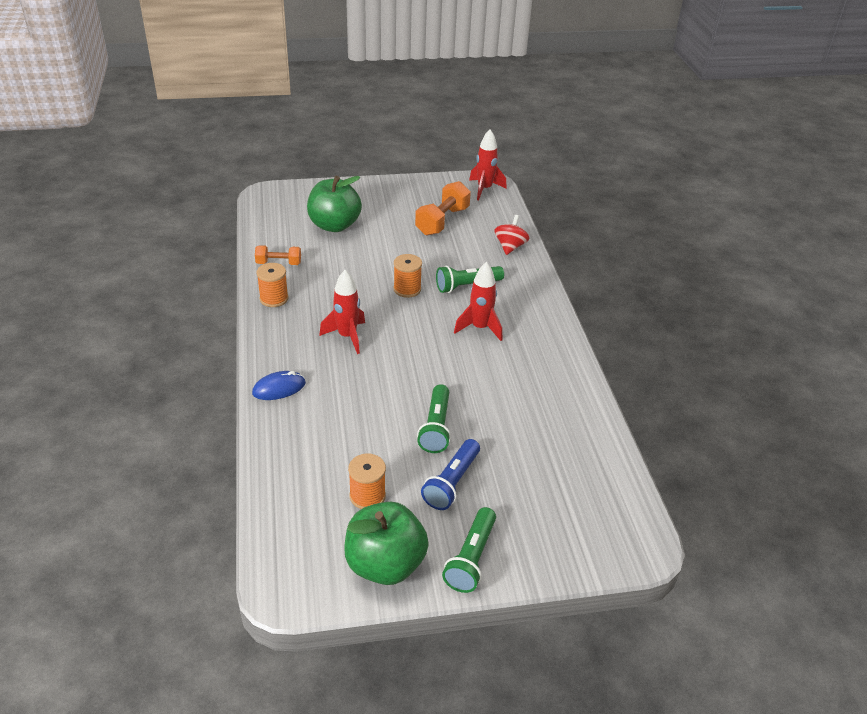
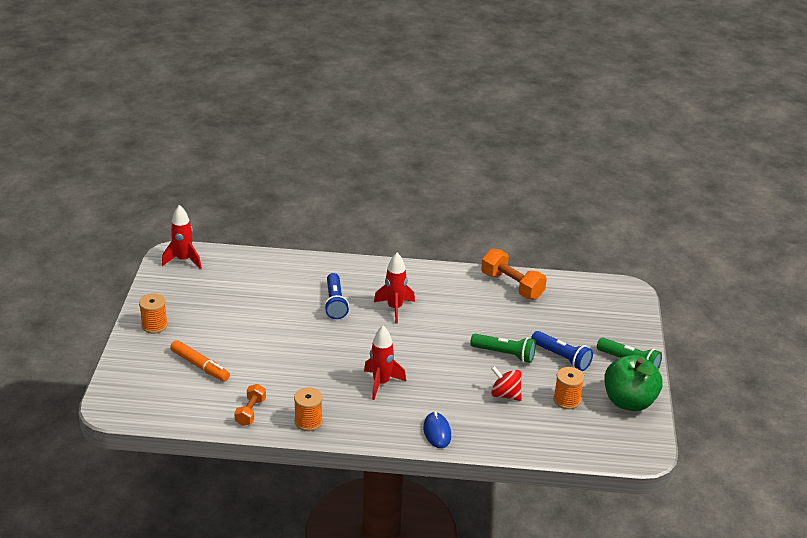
camera: 75 degrees left, 5 degrees down
(334, 225) = (200, 366): green apple -> orange marker
(407, 289) = (326, 337): orange spool -> orange spool (154, 325)
(442, 221) = (227, 297): orange dumbbell -> orange dumbbell (512, 286)
(467, 286) = (335, 303): green flashlight -> blue flashlight
(510, 247) = (287, 267): red spinning top -> red spinning top (505, 395)

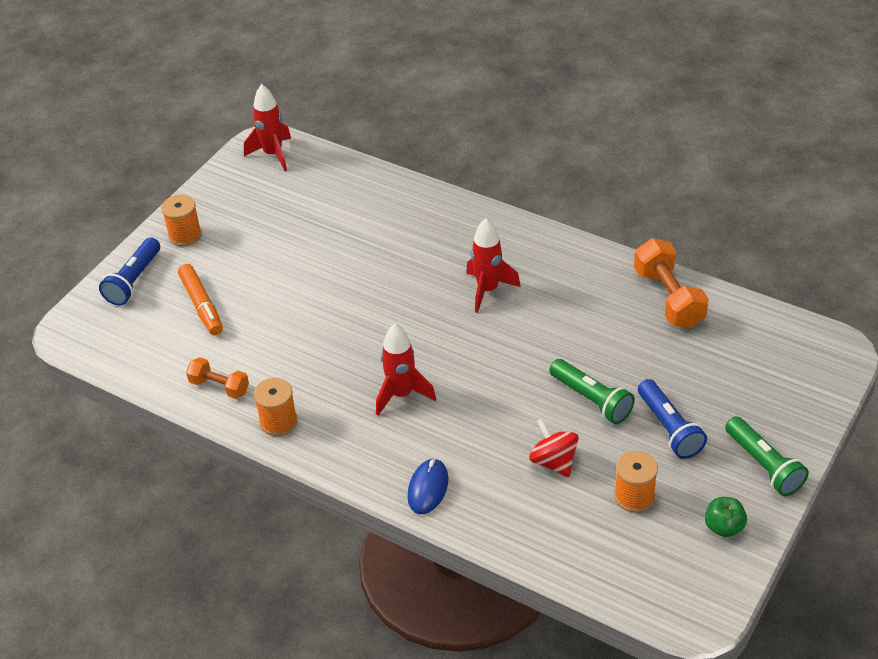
camera: 30 degrees right, 10 degrees up
(250, 412) = (219, 386): orange dumbbell -> orange dumbbell turned 75 degrees clockwise
(335, 303) = (416, 262): blue flashlight -> blue flashlight (134, 281)
(629, 401) = (723, 527): green apple -> green apple, size x0.48

